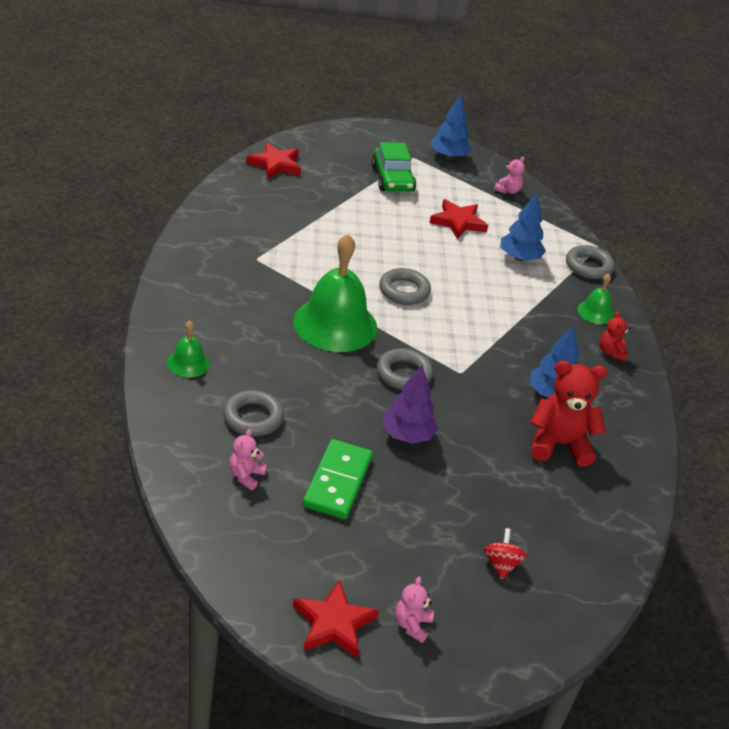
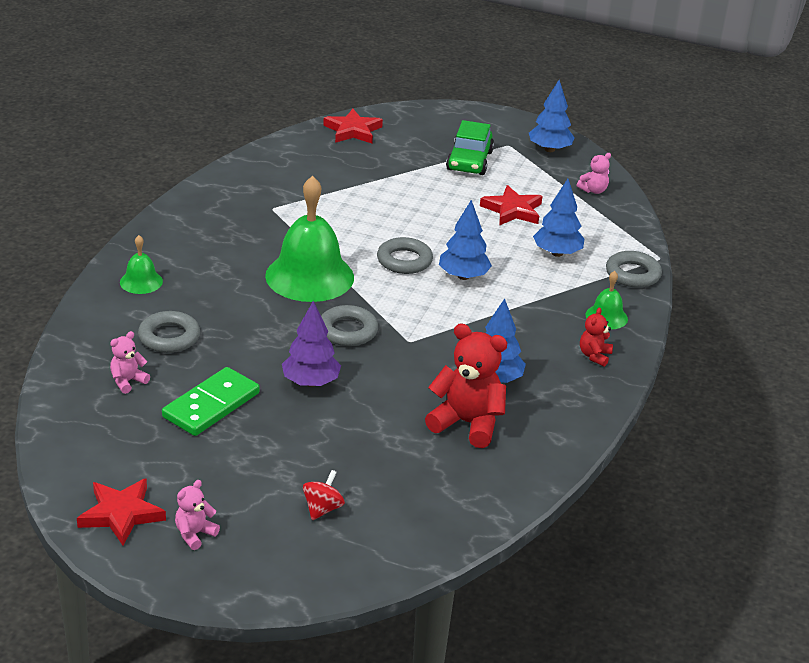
camera: 25 degrees right, 5 degrees down
(461, 296) = (463, 276): none -> blue tree

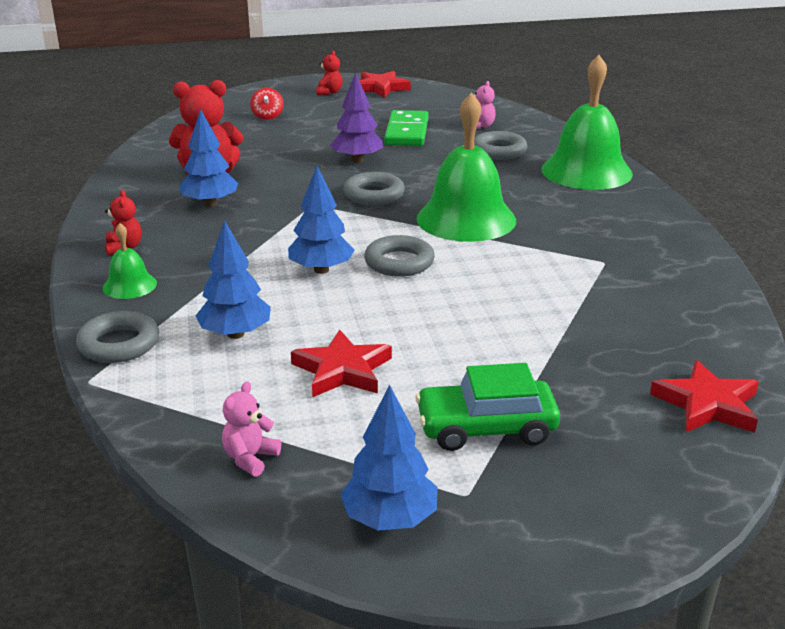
camera: 150 degrees right, 5 degrees down
(141, 281) = (586, 171): green bell -> green bell, size x2.12
(194, 534) = (329, 92): pink teddy bear -> red teddy bear
(469, 161) = (486, 428): green car -> green car turned 75 degrees counterclockwise

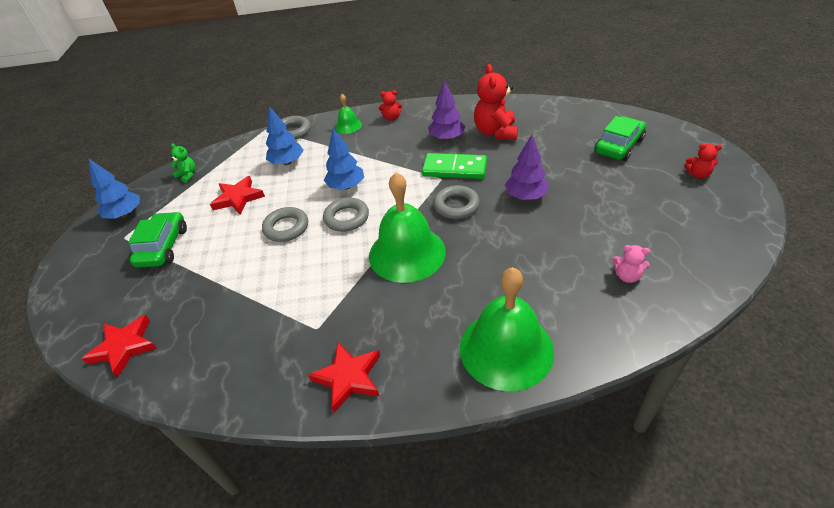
camera: 100 degrees right, 15 degrees up
(210, 204) = (447, 138): blue tree -> purple tree
(250, 458) = (187, 175): pink teddy bear -> green teddy bear
(267, 116) = (618, 146): red spinning top -> green car
(381, 88) = (728, 207): red star -> red star (348, 377)
(406, 132) = (597, 224): green domino -> green domino (454, 169)
(499, 151) = (556, 285): grey ring -> grey ring (286, 228)

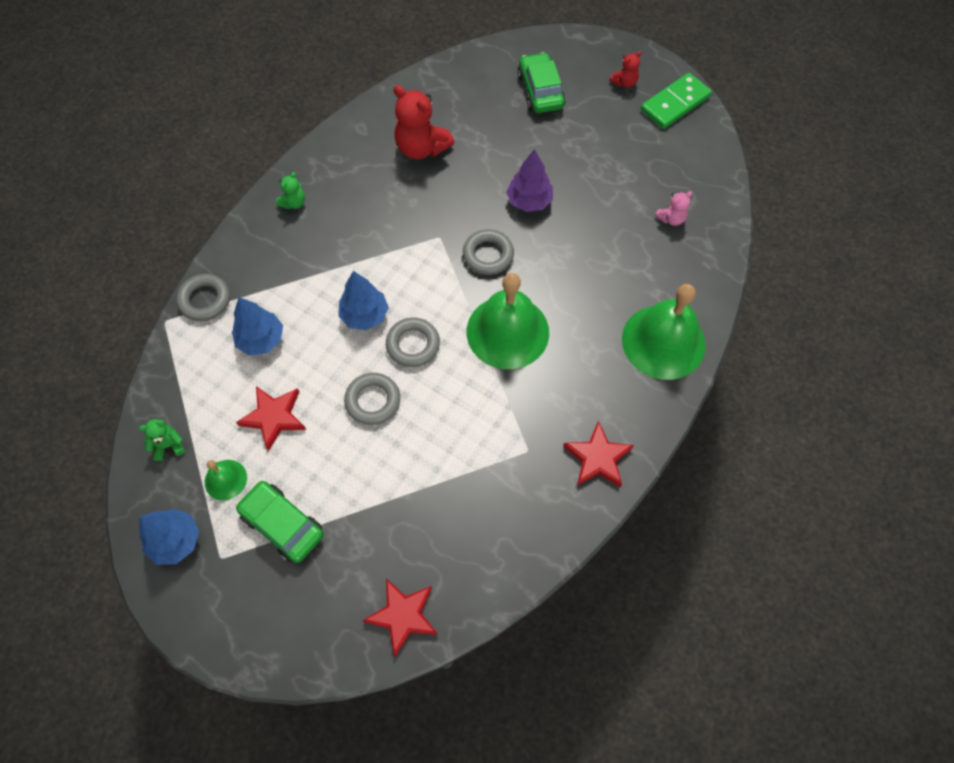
camera: 55 degrees left, 20 degrees up
(348, 126) = (260, 247): green bell -> green bell (225, 479)
(391, 118) = (293, 203): red teddy bear -> green teddy bear
(447, 138) = (384, 188): purple tree -> none
(454, 169) = (437, 218): green domino -> green domino (675, 103)

